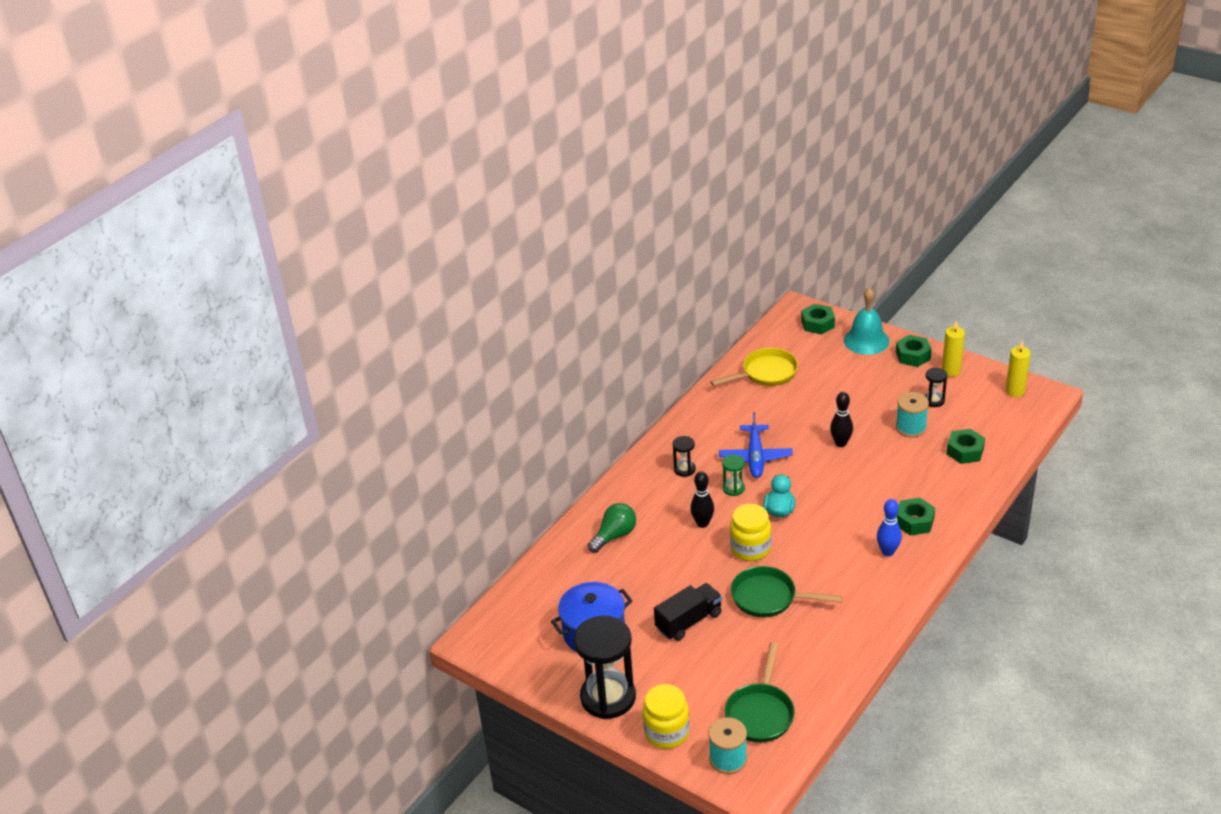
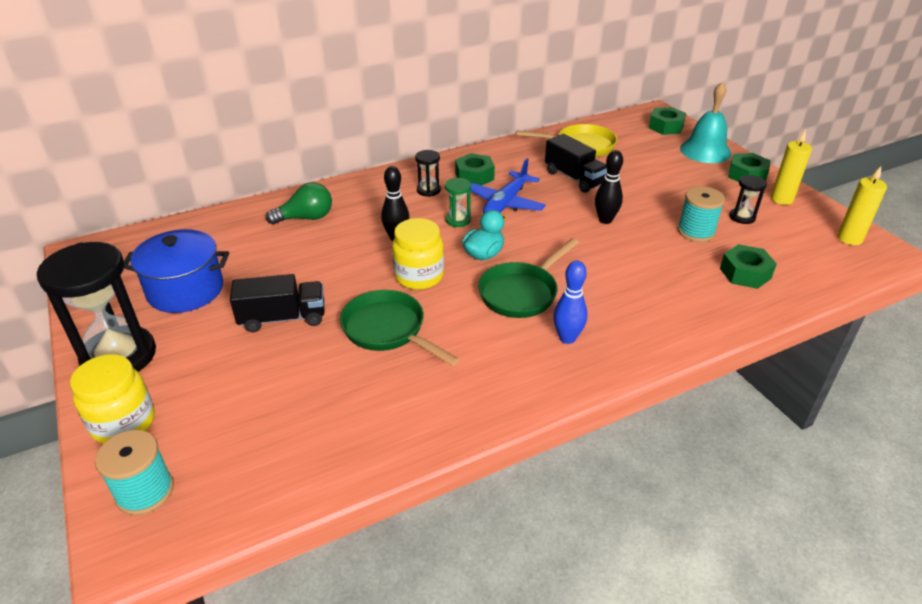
camera: 25 degrees right, 0 degrees up
(760, 712) = (243, 453): green pan -> green pan (521, 292)
(787, 410) = (574, 178): none -> black truck
(914, 521) = (626, 319): green nut -> green nut (474, 176)

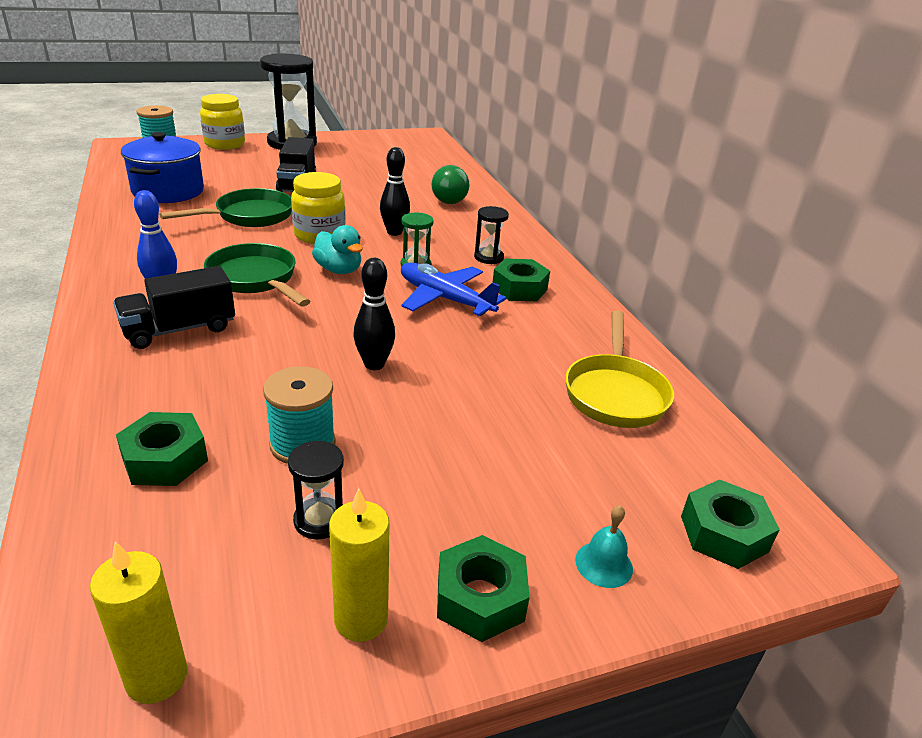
camera: 95 degrees right, 5 degrees down
(185, 290) = (356, 159): blue pot -> blue pot (168, 191)
(574, 178) = (502, 364): black truck -> black truck (179, 329)
(705, 151) = (604, 564): turquoise bell -> turquoise bell, size x0.48

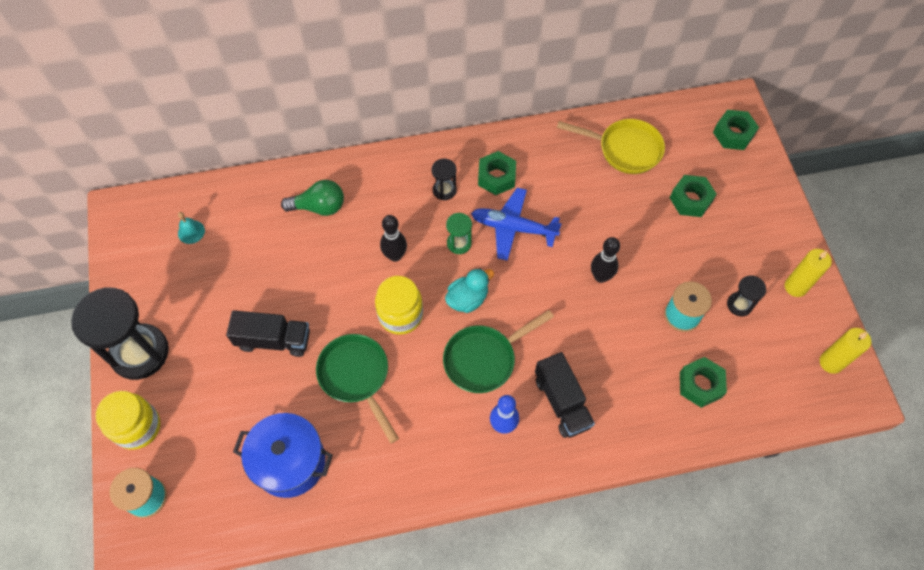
camera: 80 degrees left, 30 degrees up
(445, 299) = (513, 228): blue plane -> blue plane turned 60 degrees clockwise
(480, 598) = (780, 239): green nut -> green nut (690, 200)
(604, 564) = (756, 187): turquoise bell -> turquoise bell (191, 232)

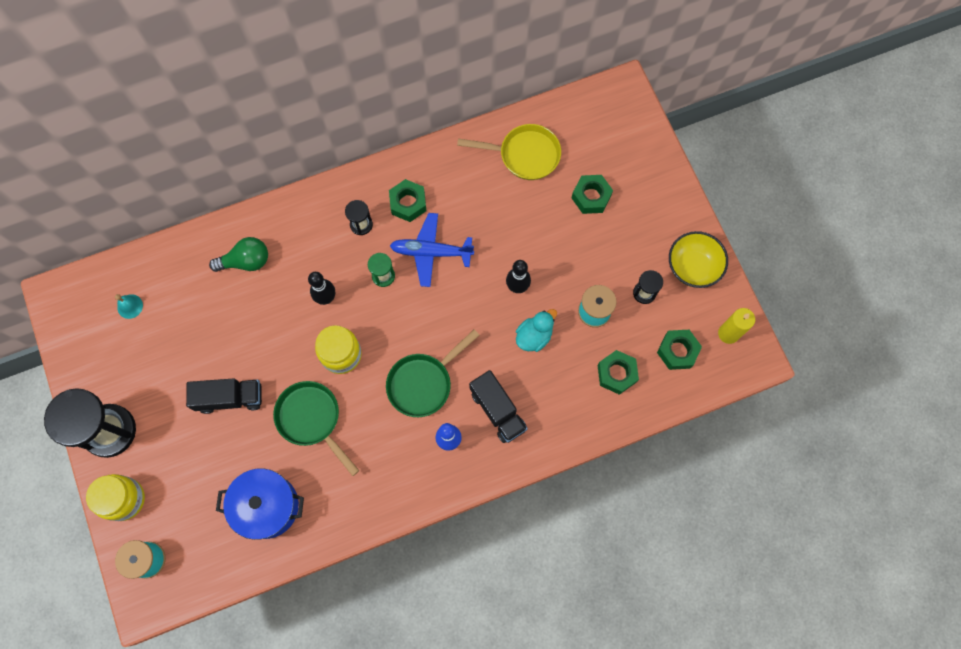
camera: 10 degrees left, 10 degrees up
(467, 299) = (400, 329): turquoise duck -> turquoise duck (534, 336)
(733, 134) = (624, 123): green nut -> green nut (677, 351)
(795, 287) = (692, 267): yellow candle -> yellow bowl

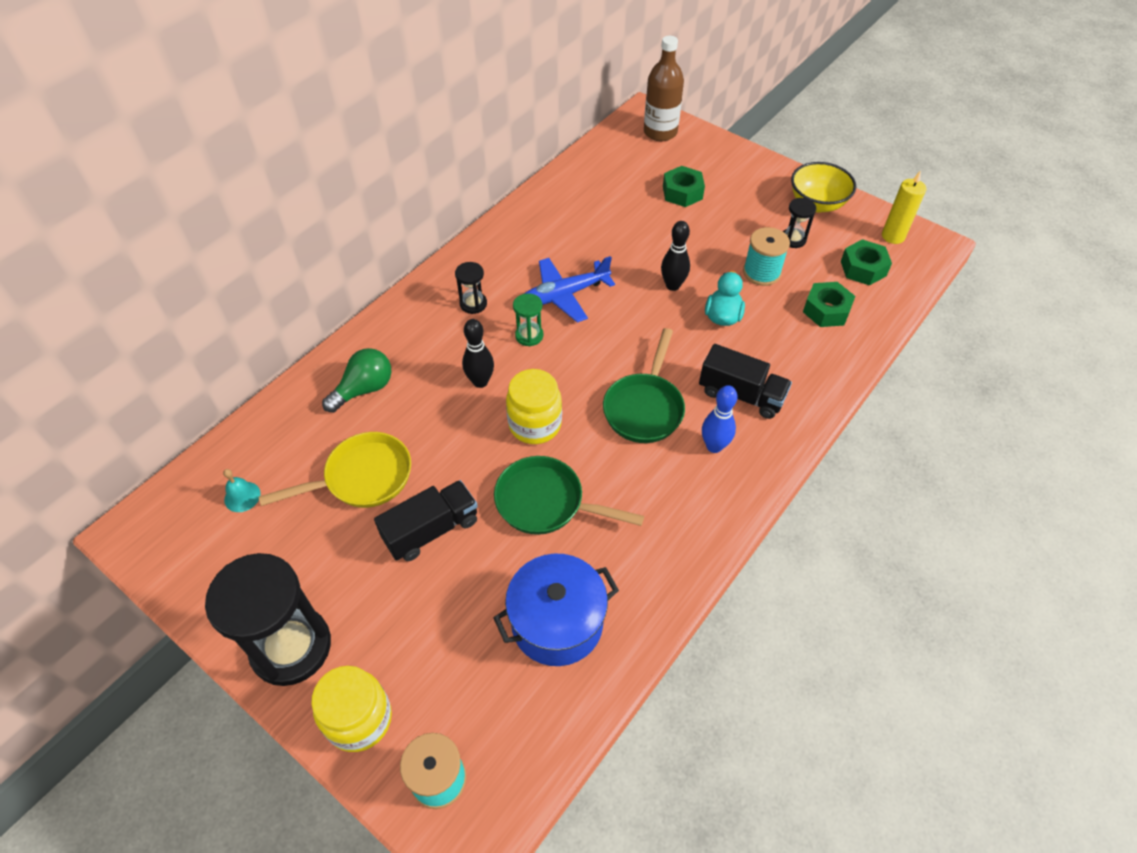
camera: 30 degrees left, 20 degrees down
(408, 203) = (510, 267): green nut -> none
(524, 155) = (595, 188): yellow pan -> yellow pan (362, 478)
(620, 119) = (660, 132): none -> brown bottle

